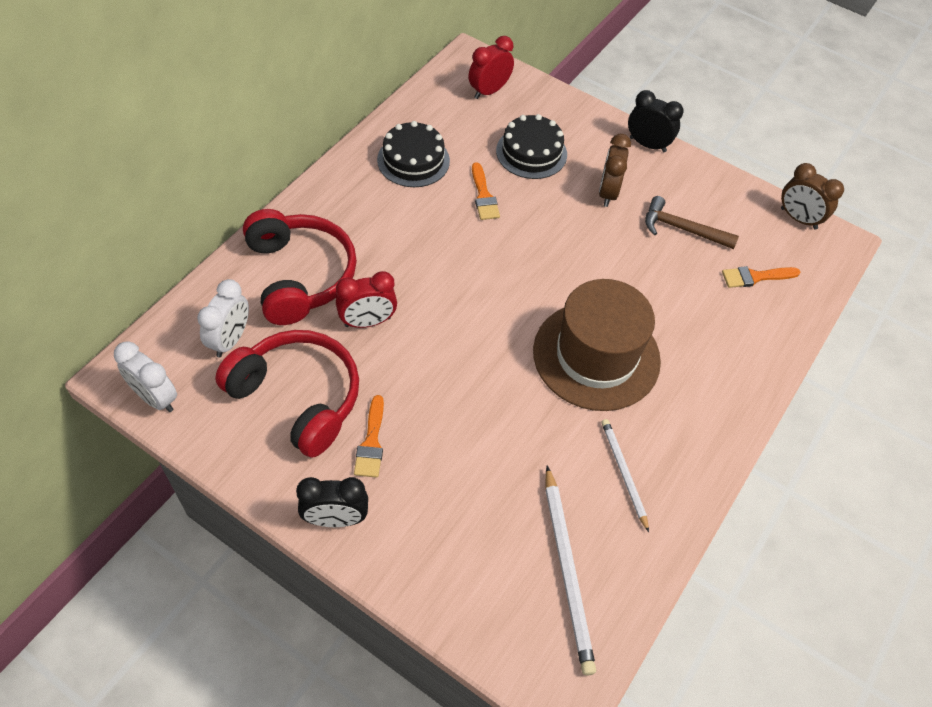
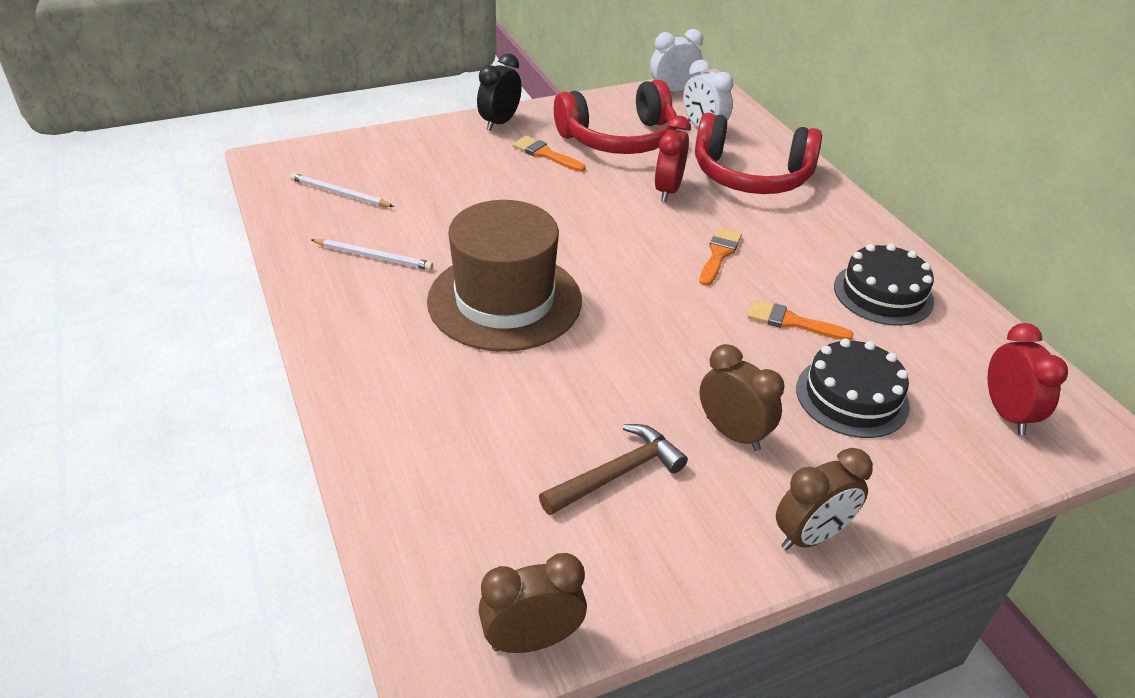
camera: 125 degrees right, 15 degrees down
(567, 570) = (339, 193): white pencil -> white pencil, size x0.62
(647, 144) = (810, 536): black clock -> brown clock
(755, 277) = (479, 500): orange brush -> orange brush (719, 254)

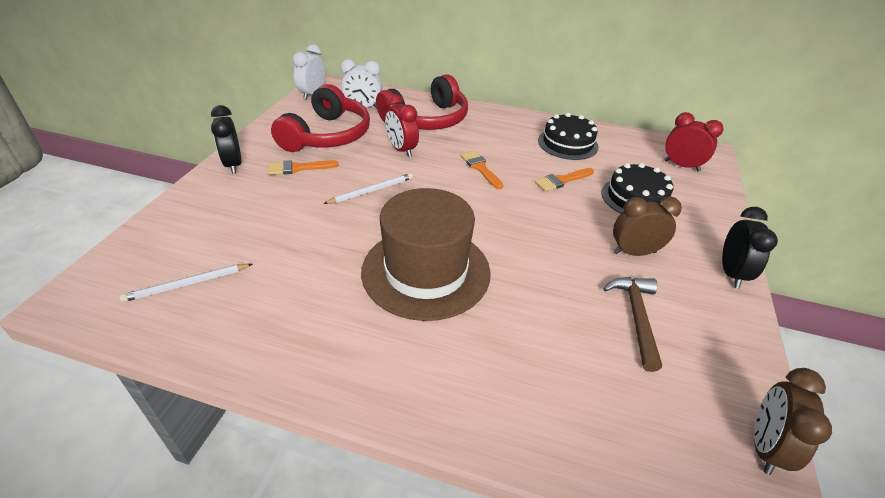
camera: 50 degrees left, 0 degrees up
(374, 257) = (295, 309): white pencil -> white pencil (371, 191)
(810, 536) = (731, 273): brown clock -> black clock

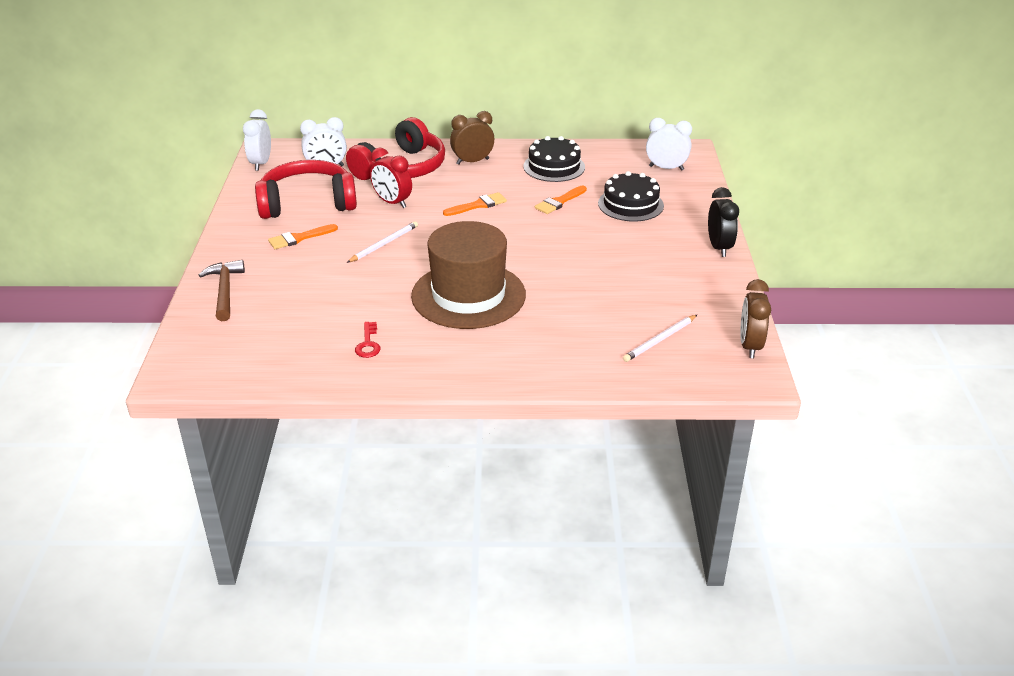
camera: 15 degrees left, 5 degrees down
(187, 284) = (268, 344): white pencil -> white pencil (659, 340)
(233, 165) = (231, 247): black clock -> none
(287, 310) = (368, 344): none -> red key
(327, 135) = (307, 203): red headphones -> red headphones turned 105 degrees counterclockwise
(480, 168) = (478, 205): orange brush -> orange brush turned 105 degrees clockwise
(634, 252) = (638, 248): brown clock -> brown clock (472, 161)
(636, 318) = (649, 292): brown hammer -> brown hammer (224, 291)
(681, 166) = (666, 168): red clock -> white clock

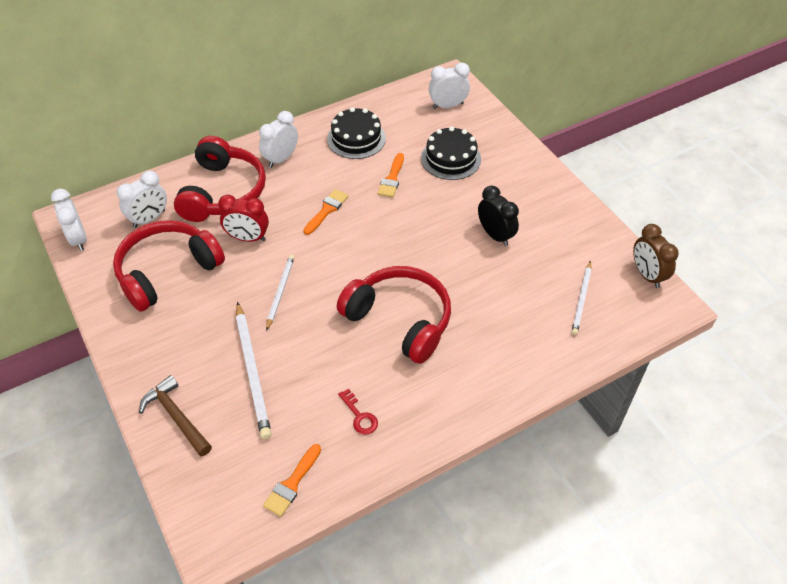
camera: 30 degrees left, 15 degrees up
(299, 238) = (195, 319): orange brush -> orange brush (292, 484)
(310, 285) = (252, 371): none -> white pencil
(468, 295) = (400, 320): brown hat -> red headphones
(472, 161) = (281, 159): brown clock -> white clock
(719, 247) = (551, 179): black clock -> black clock (495, 235)

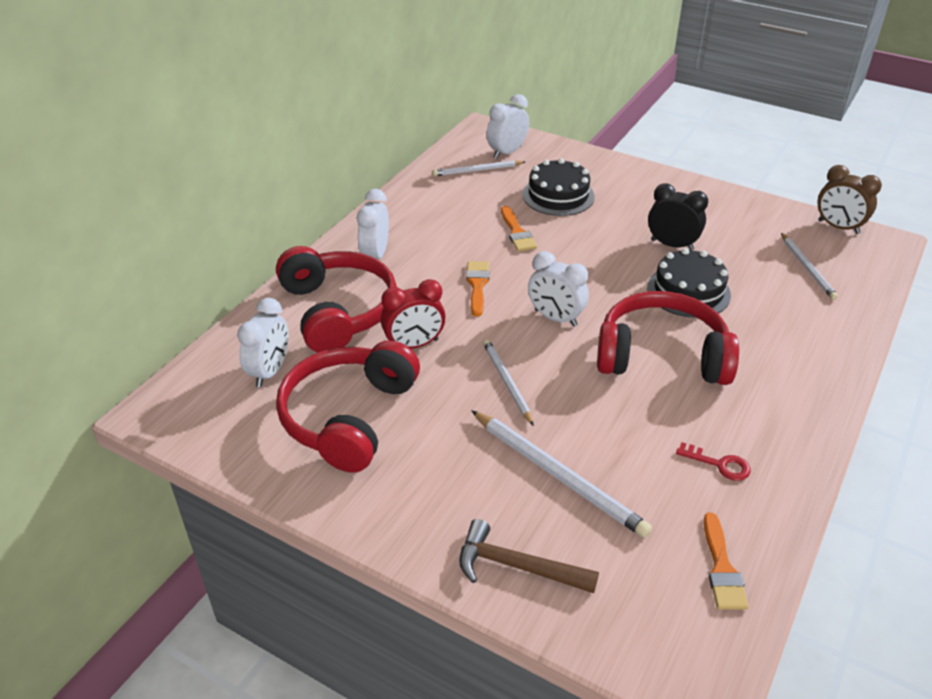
camera: 30 degrees left, 10 degrees down
(78, 239) = (192, 430): white clock -> white clock (555, 318)
(356, 138) = (441, 210): black cake -> black cake (688, 291)
(411, 114) = (477, 170): none -> white pencil

